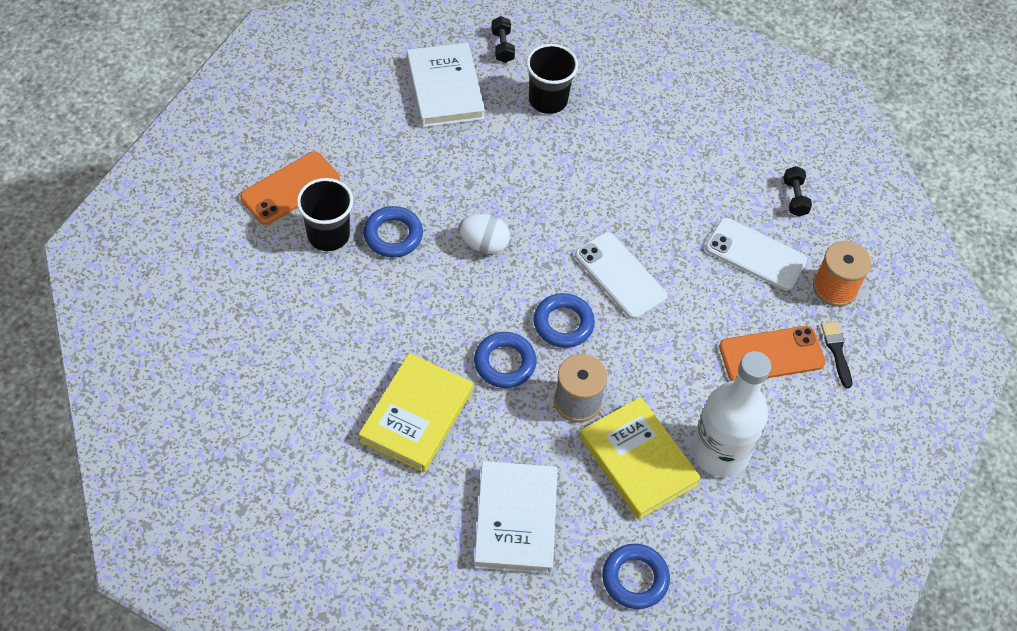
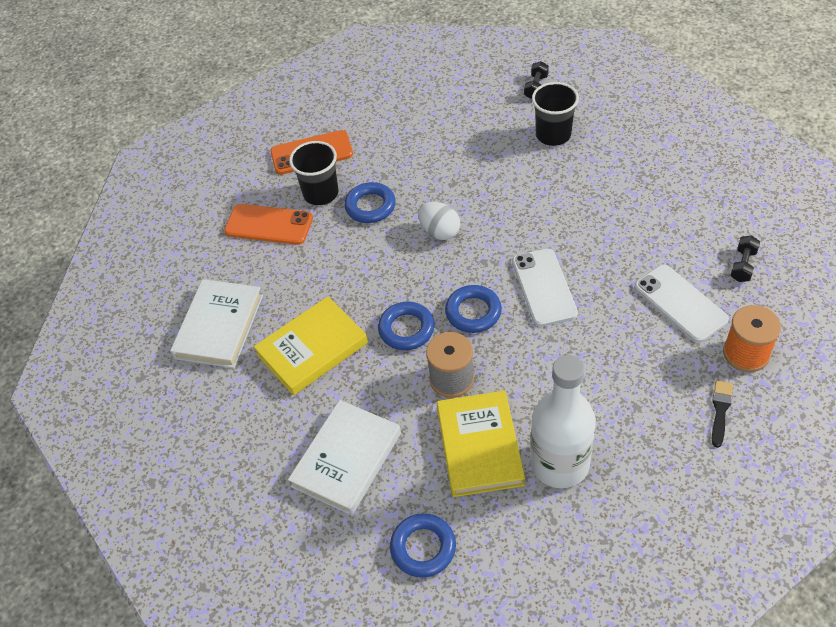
camera: 35 degrees right, 5 degrees down
(445, 89) = (471, 108): white book -> white book (219, 326)
(771, 355) = (653, 394): orange phone -> orange phone (269, 225)

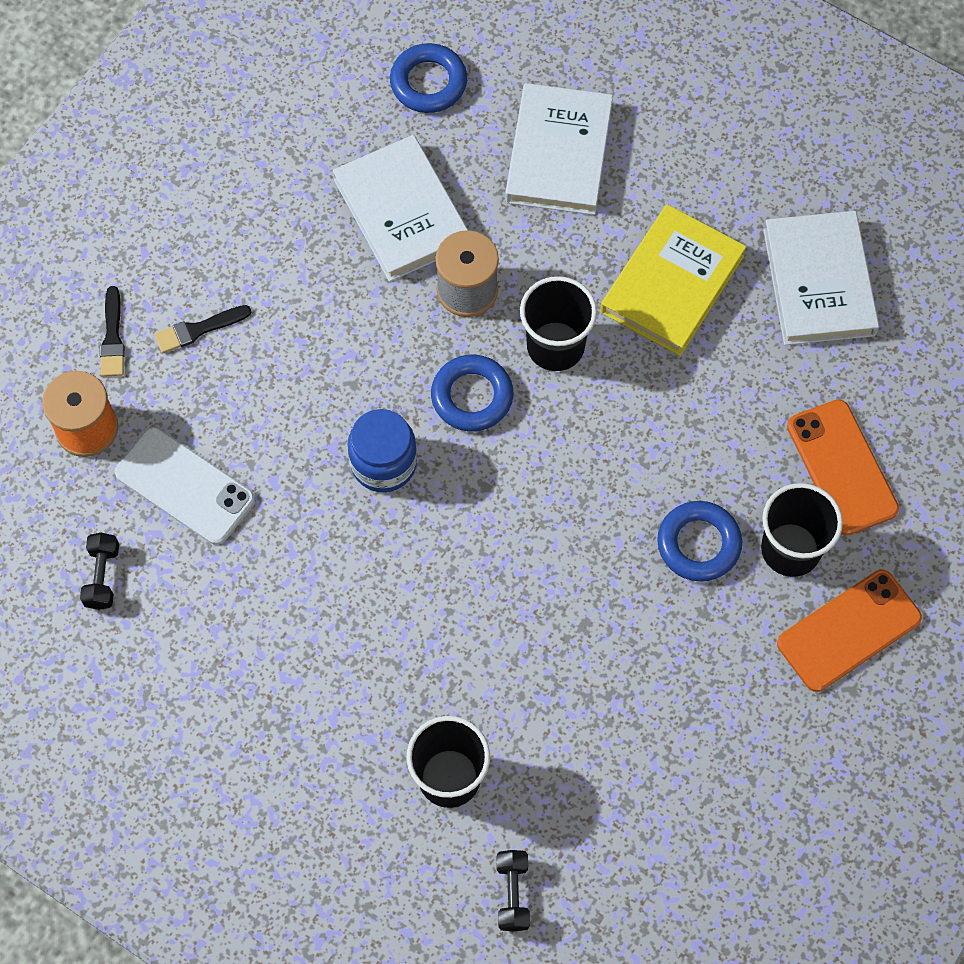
camera: 155 degrees right, 15 degrees up
(269, 225) = (842, 467): orange phone -> orange phone turned 75 degrees clockwise
(406, 329) = (555, 346): blue ring -> black cup
(440, 232) = (570, 523): white egg -> none
(479, 446) = (402, 212): yellow book -> white book
(544, 287) = (383, 463): white phone -> blue jar
(559, 463) = (298, 217): white bottle -> none
(654, 400) = (198, 330): none -> black brush

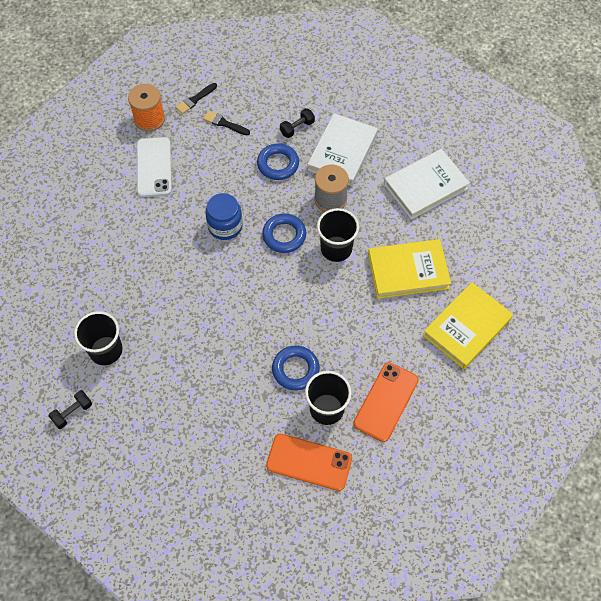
camera: 50 degrees right, 5 degrees down
(102, 576) = (92, 168): black dumbbell -> black dumbbell (297, 128)
(428, 82) = (409, 119): blue ring -> blue ring (278, 164)
(819, 282) = (467, 327): white book -> yellow book

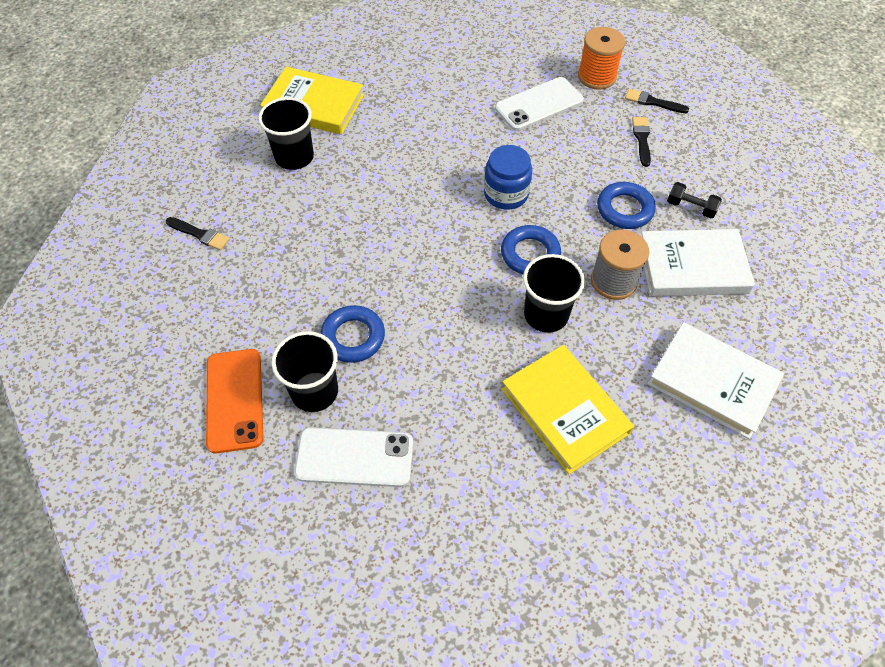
camera: 65 degrees right, 5 degrees down
(72, 412) = (212, 161): black dumbbell -> none
(146, 443) = (200, 234): none -> black brush
(386, 402) = (354, 457): orange phone -> white phone
(467, 327) = (520, 522): yellow book -> yellow book (313, 105)

